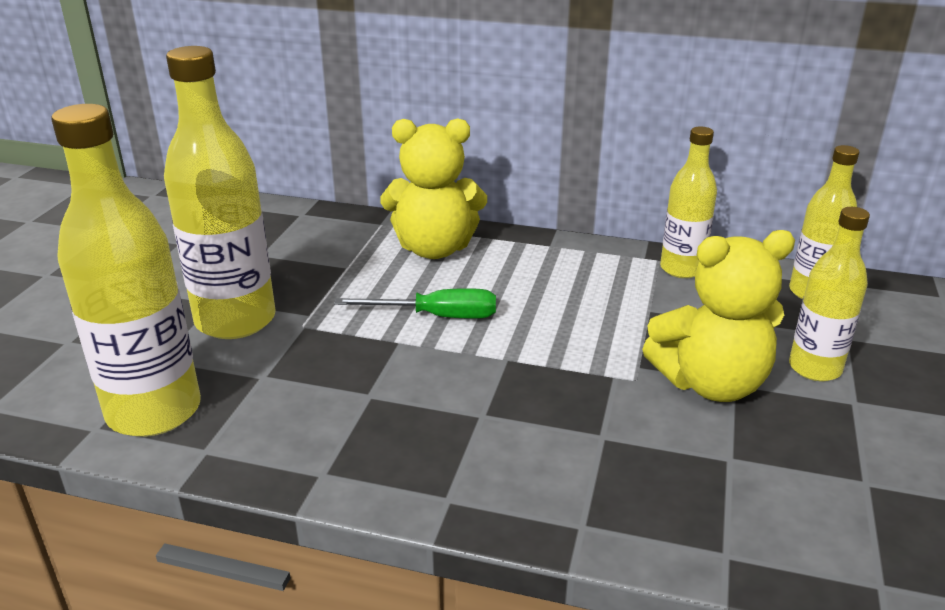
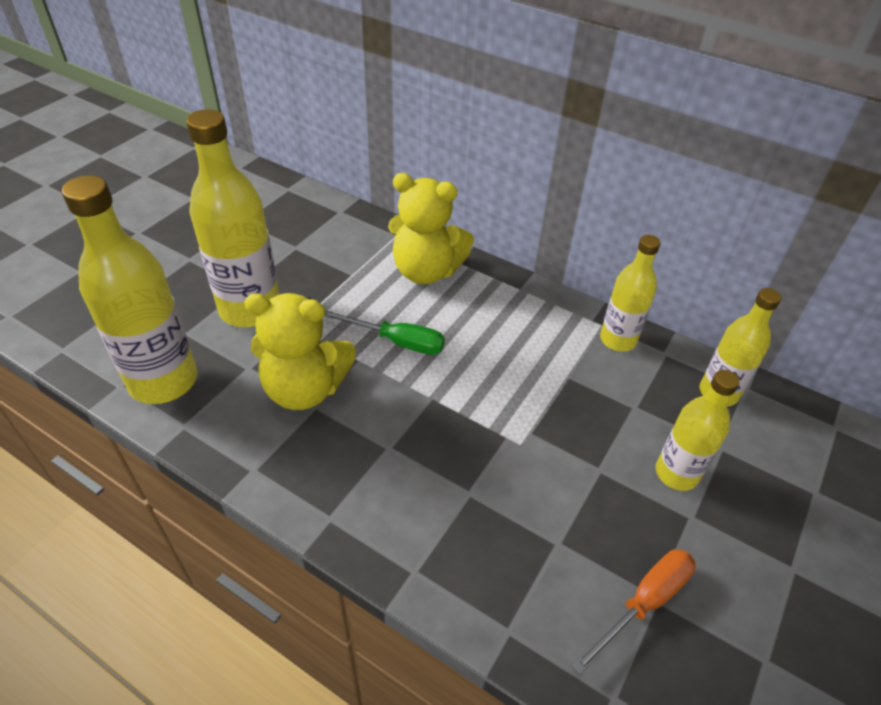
camera: 15 degrees right, 15 degrees up
(711, 383) = (581, 465): yellow teddy bear -> yellow teddy bear (305, 389)
(855, 490) = (644, 603): none -> orange screwdriver

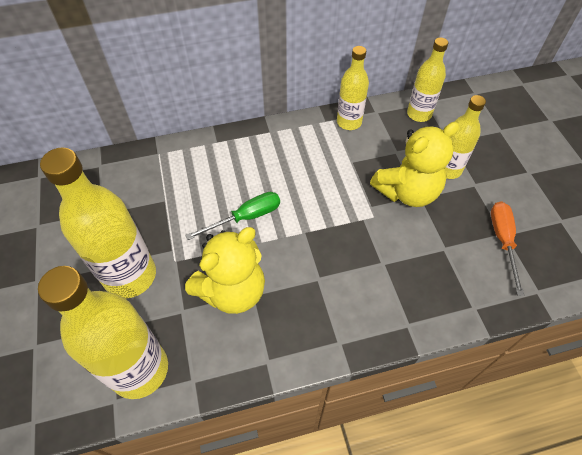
camera: 45 degrees left, 10 degrees up
(426, 271) = (206, 162): yellow teddy bear -> yellow teddy bear (407, 192)

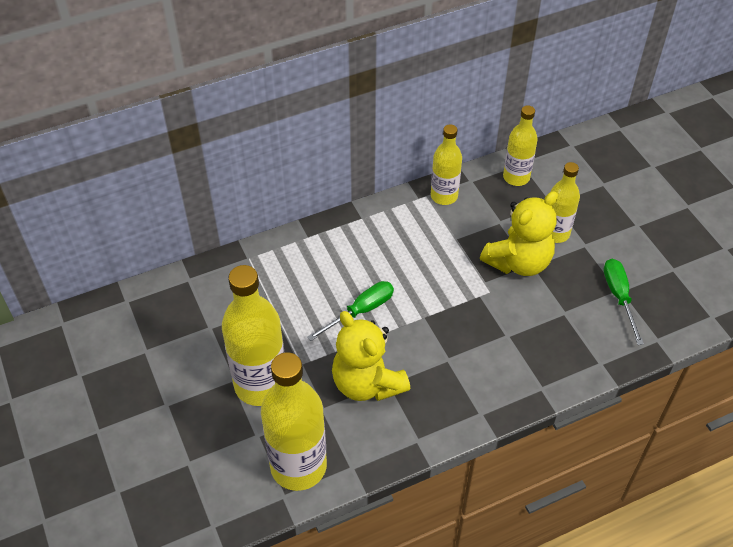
camera: 10 degrees left, 5 degrees down
(233, 291) = (367, 383): yellow teddy bear -> yellow teddy bear turned 105 degrees clockwise
(502, 241) = (619, 297): orange screwdriver -> green screwdriver

